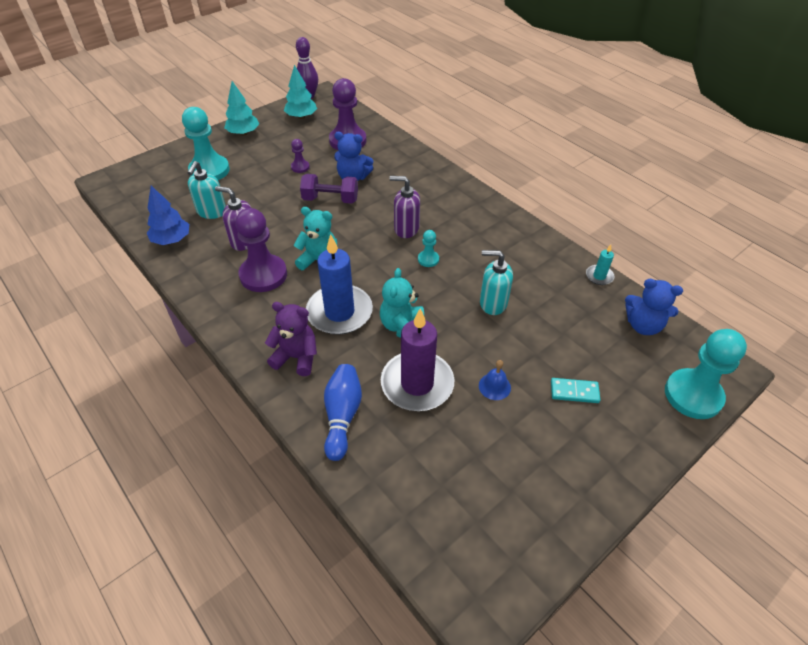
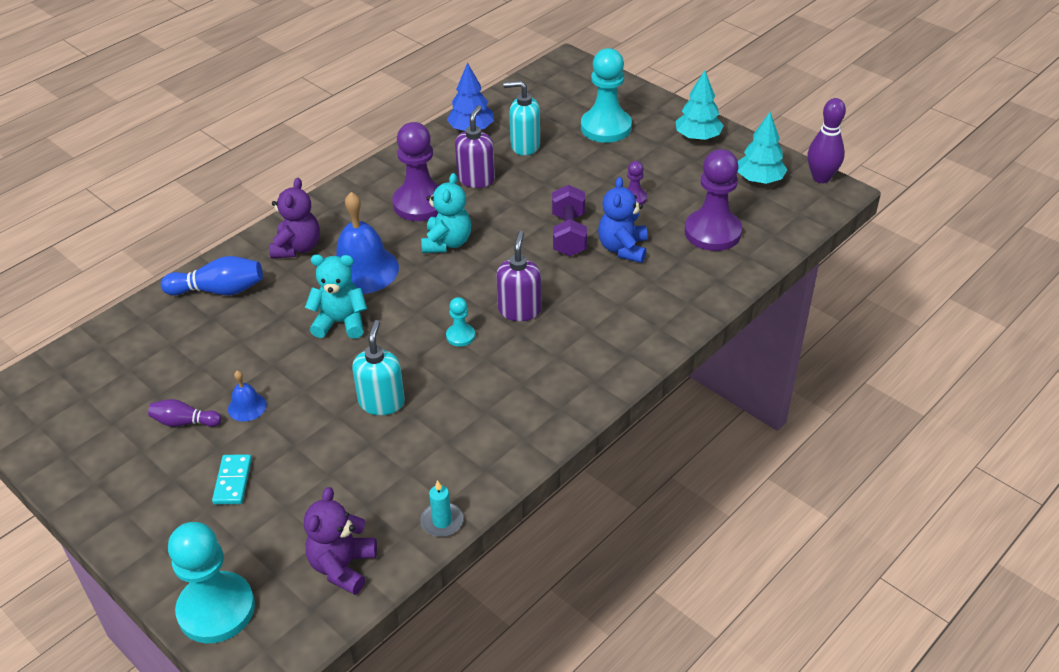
camera: 85 degrees right, 5 degrees down
(339, 312) = (363, 270): blue candle -> blue bell
(417, 384) = (256, 341): purple candle -> none
(511, 431) = (184, 422): none -> purple bowling pin
(643, 325) = (342, 566): blue teddy bear -> purple teddy bear

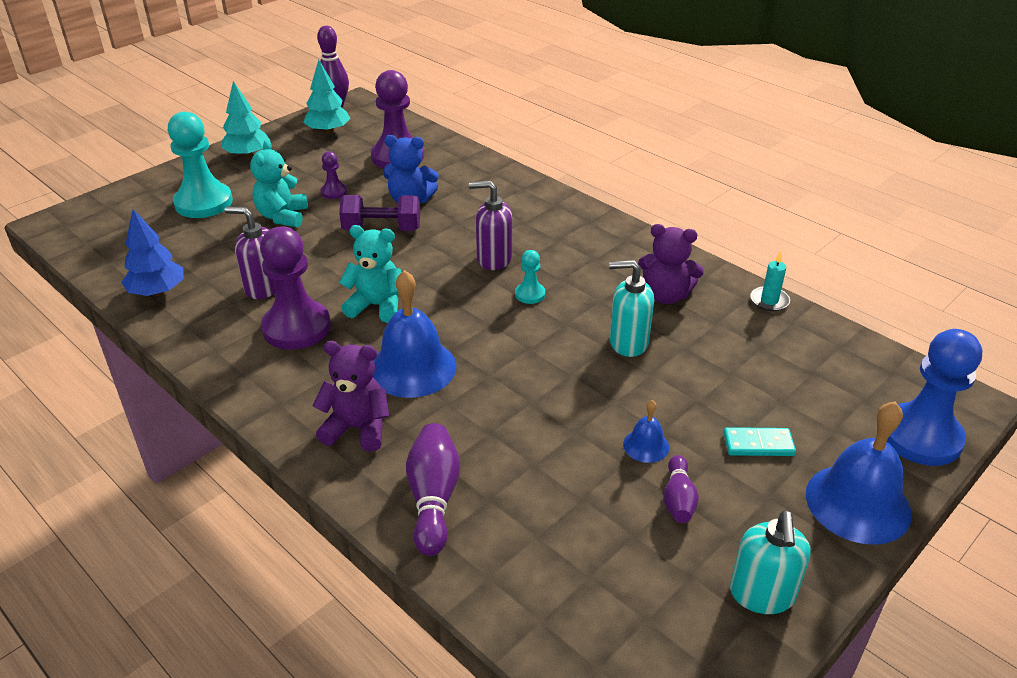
camera: 90 degrees left, 5 degrees down
(150, 540) = (858, 503): none -> blue bell
(216, 609) = (921, 437): turquoise pawn -> blue pawn
(219, 290) = (433, 499): blue bowling pin -> purple bowling pin
(341, 322) = (505, 380): turquoise teddy bear -> turquoise teddy bear (282, 216)
(342, 566) = (839, 356): purple teddy bear -> purple teddy bear (666, 295)
(525, 146) = (212, 254): turquoise soap dispenser -> turquoise soap dispenser (762, 595)

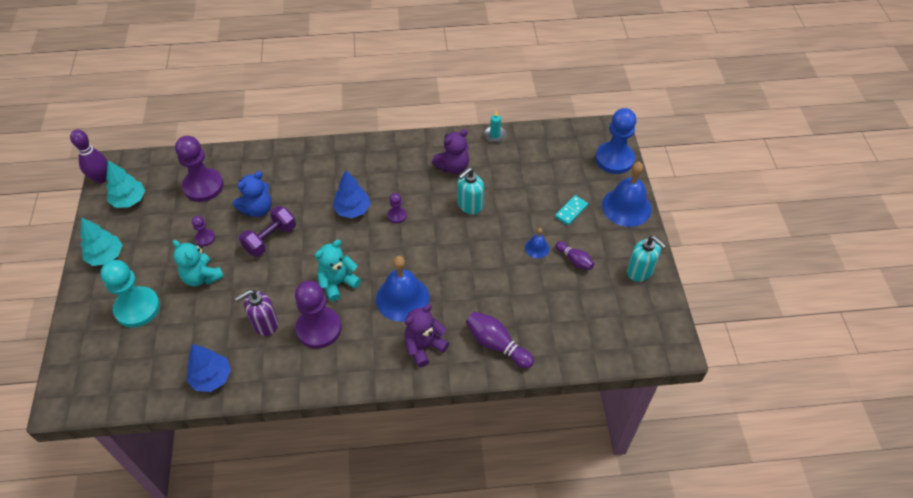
camera: 50 degrees left, 15 degrees up
(493, 259) = (352, 210): purple soap dispenser -> blue tree
(530, 294) = (397, 215): turquoise pawn -> purple pawn

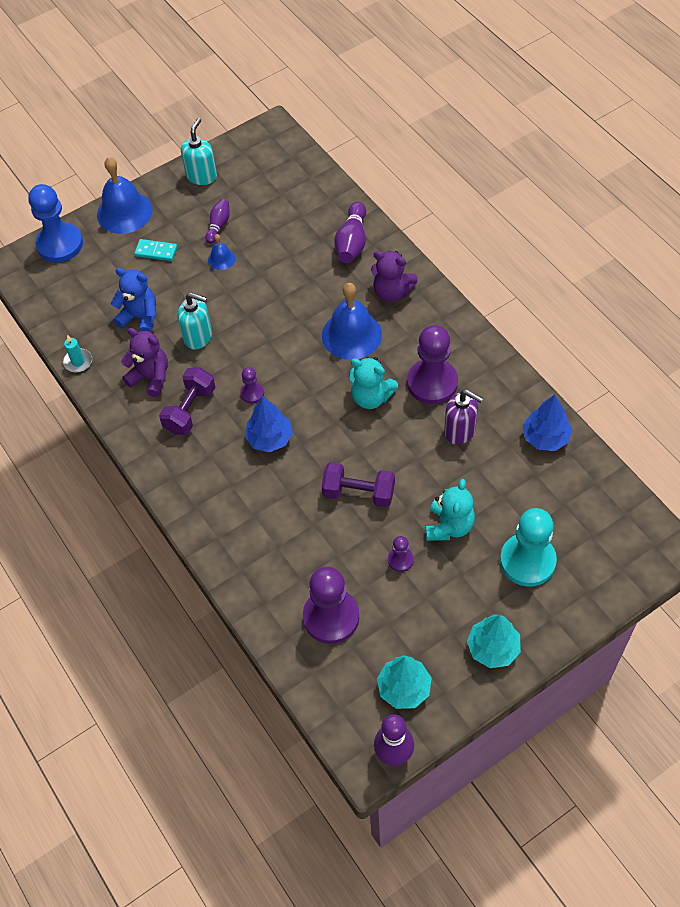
camera: 115 degrees left, 5 degrees up
(257, 209) = (327, 533): blue teddy bear -> blue teddy bear (140, 317)
(410, 177) = (190, 410): none -> purple dumbbell

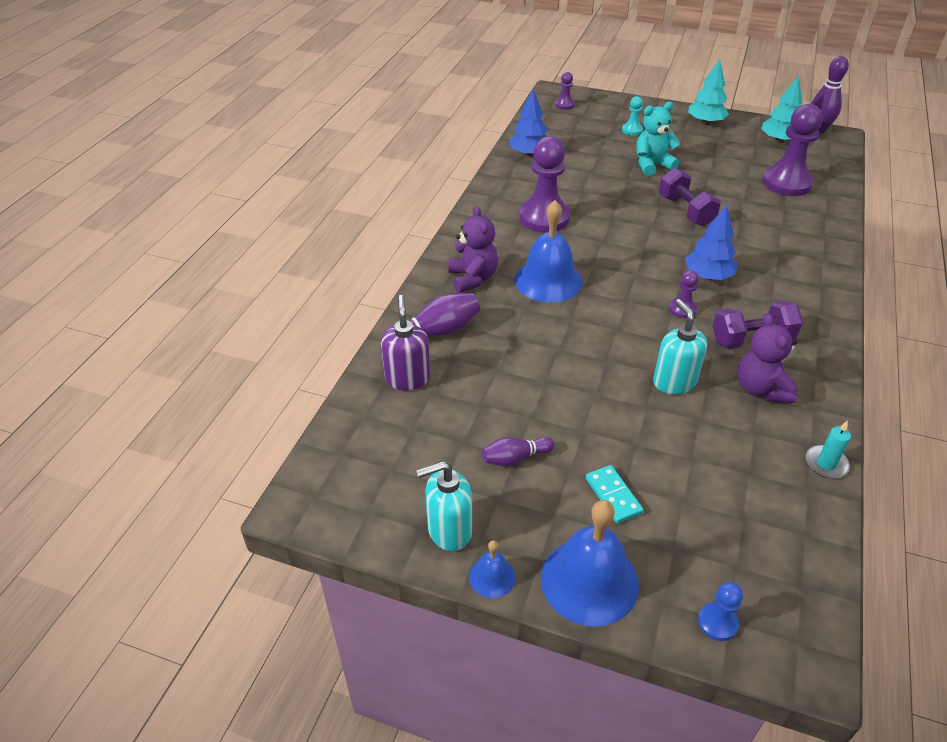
camera: 130 degrees left, 15 degrees down
(60, 244) = (717, 622): blue pawn -> blue pawn, size x0.47
(140, 317) = (711, 447): blue teddy bear -> none
(221, 259) = (560, 424): blue bell -> blue bell (492, 576)
(371, 397) = (597, 241): turquoise teddy bear -> none
(400, 560) = (705, 173): purple pawn -> purple pawn (564, 105)
(460, 431) = (571, 189): purple soap dispenser -> purple soap dispenser (407, 378)
(527, 561) = (632, 130): turquoise pawn -> turquoise pawn, size x0.47

